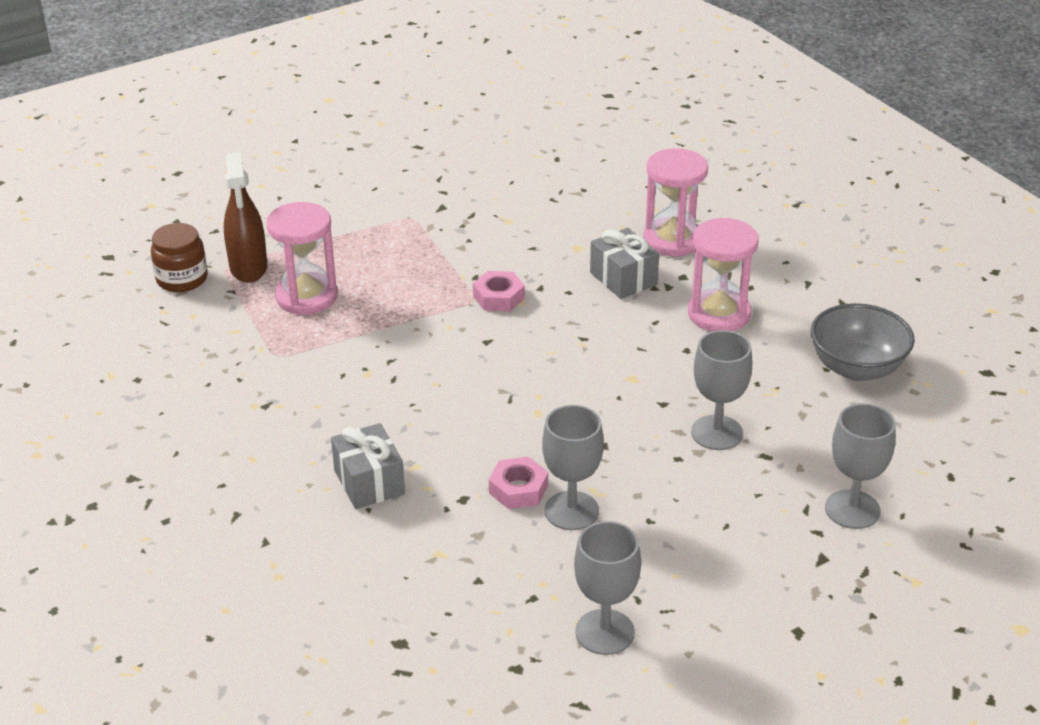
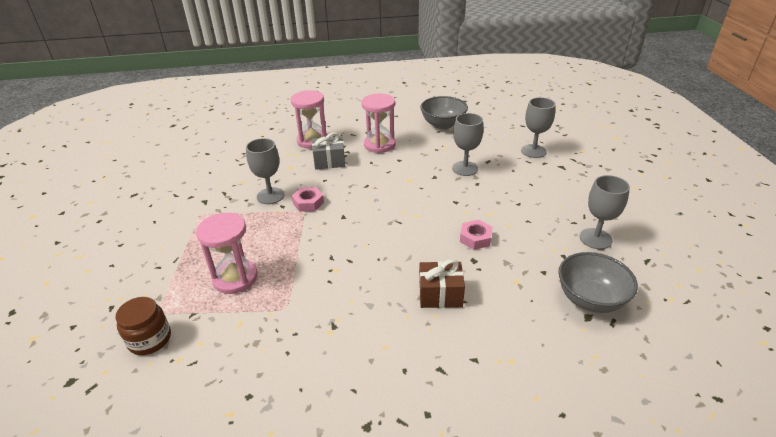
camera: 65 degrees left, 0 degrees up
(248, 268) = (174, 299): brown spray bottle -> none
(369, 482) = (440, 295): grey gift -> brown gift
(440, 641) = (590, 299): none -> grey bowl
(571, 511) = (501, 225): grey goblet -> grey goblet (270, 196)

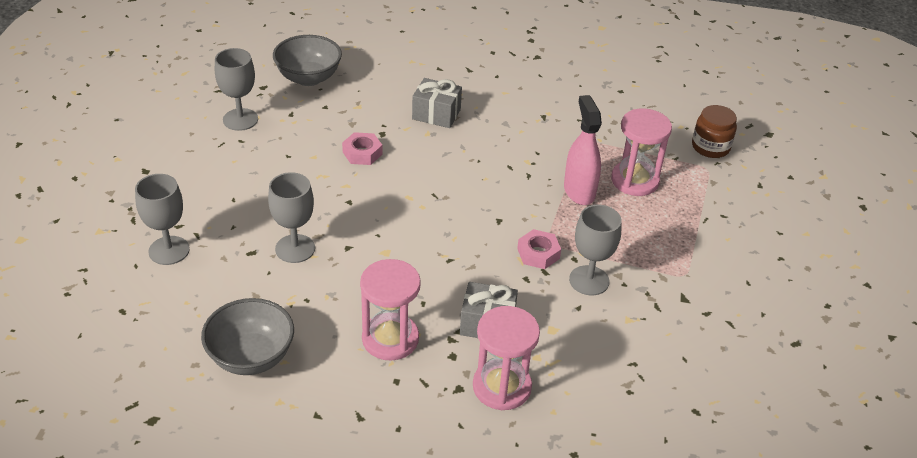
camera: 165 degrees left, 5 degrees up
(285, 255) = (579, 191): none -> pink spray bottle
(440, 295) = (436, 114): brown gift -> grey gift

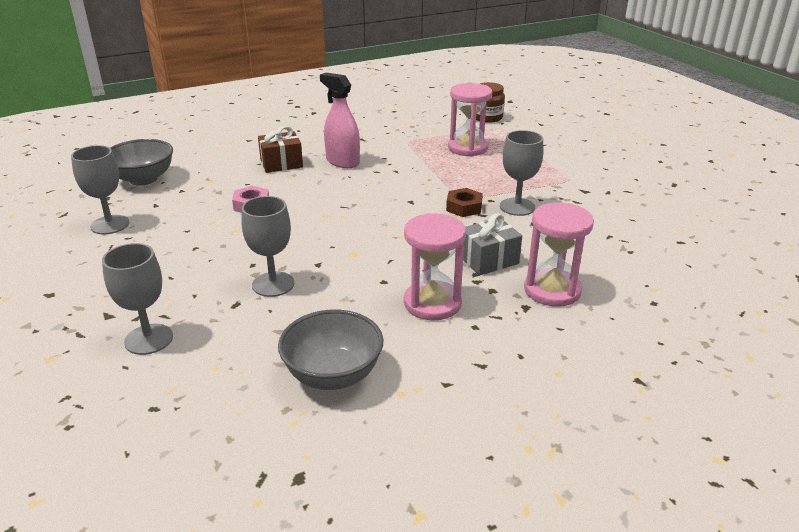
camera: 35 degrees left, 10 degrees down
(436, 114) = (281, 163): grey gift -> brown gift
(538, 253) = (464, 207): pink nut -> brown nut
(579, 191) = (441, 166): pink spray bottle -> pink spray bottle (342, 162)

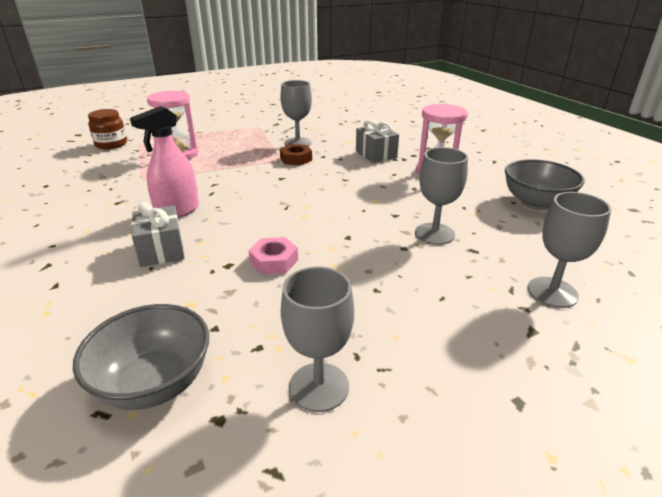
camera: 90 degrees left, 0 degrees up
(281, 163) = (161, 250): brown gift -> grey gift
(552, 290) = (408, 140): pink hourglass -> none

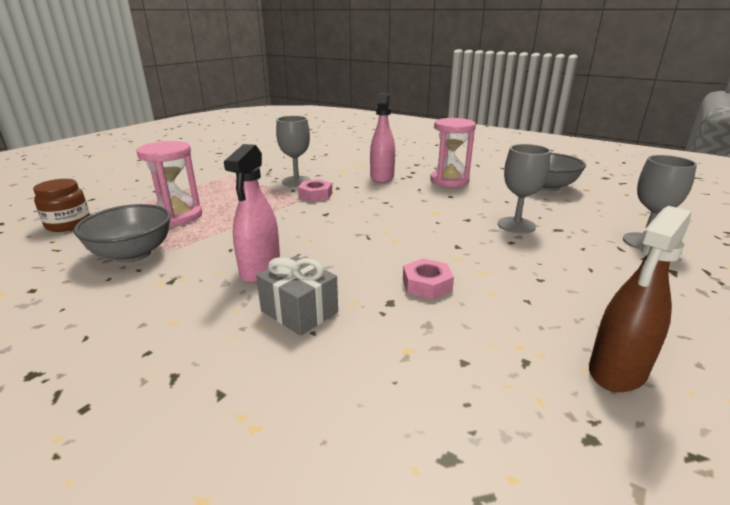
camera: 30 degrees left, 5 degrees down
(154, 383) = (488, 439): grey bowl -> grey bowl (133, 254)
(296, 159) = (315, 195): brown nut -> pink nut
(319, 386) = (617, 371): grey goblet -> brown spray bottle
(376, 154) = (382, 177): grey gift -> pink spray bottle

